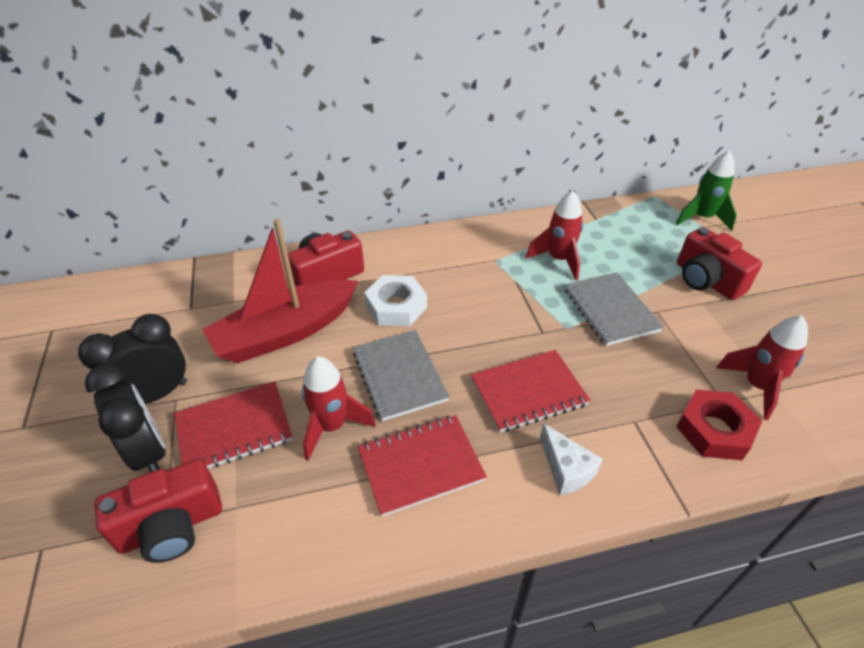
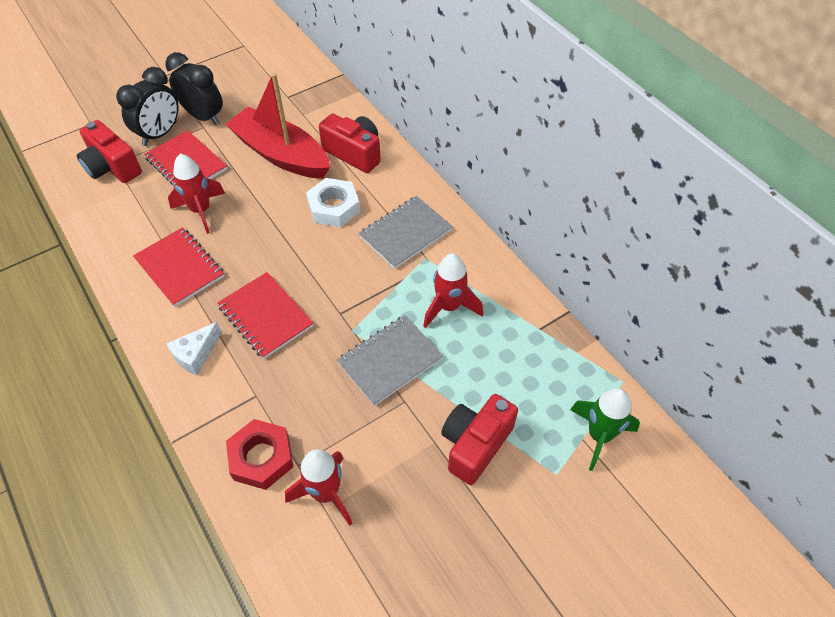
camera: 70 degrees right, 10 degrees up
(399, 376) = (258, 232): grey notebook -> grey notebook (406, 233)

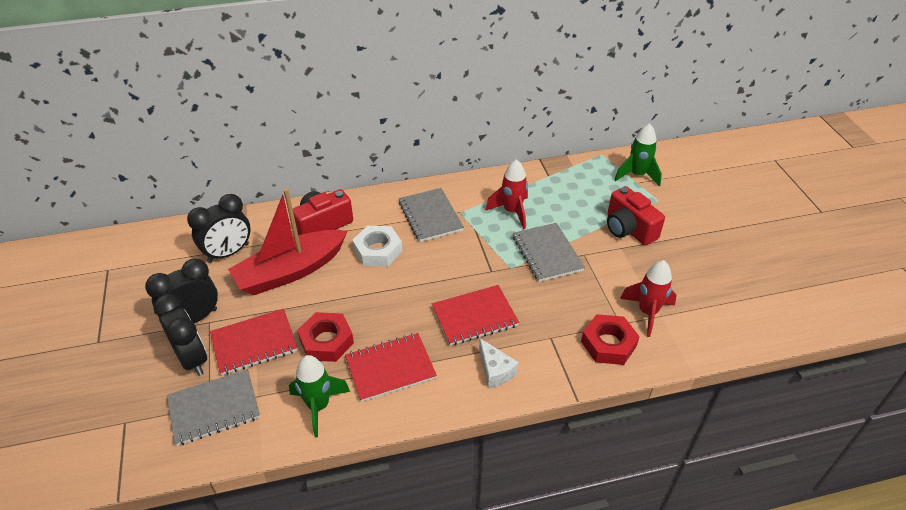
camera: 70 degrees left, 10 degrees down
(112, 167) = (214, 408): red camera -> grey notebook
(126, 232) = (319, 406): none -> green rocket
(201, 211) = (326, 341): red rocket -> red nut
(289, 105) = (228, 253): none -> black clock

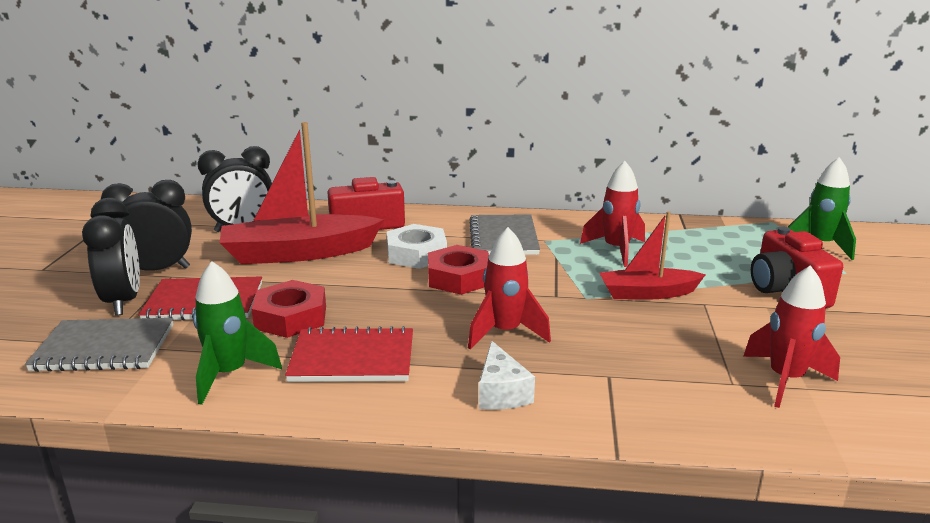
camera: 20 degrees right, 20 degrees down
(474, 316) = (505, 332): red notebook -> red rocket
(547, 253) = (647, 293): grey notebook -> red boat
(608, 344) = (702, 401): red nut -> red nut (459, 278)

